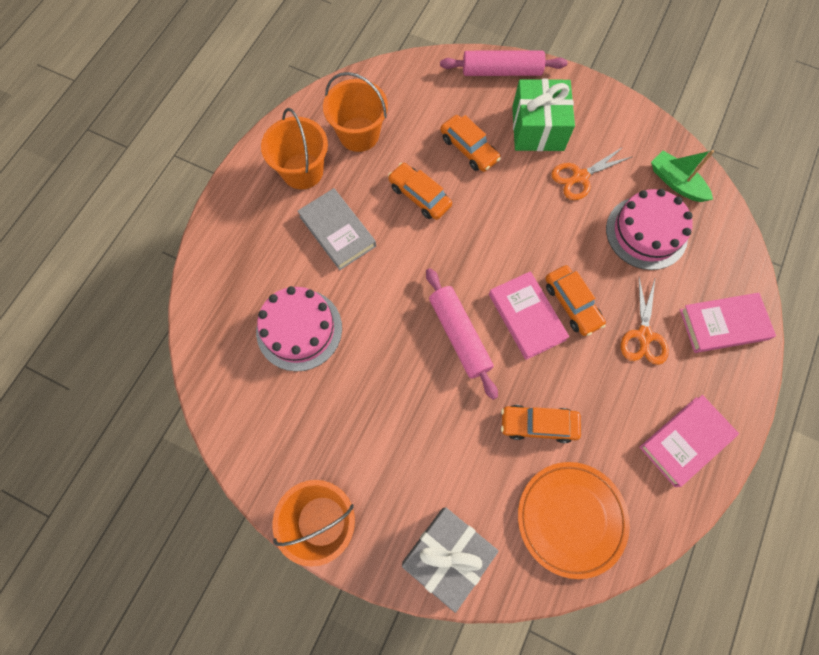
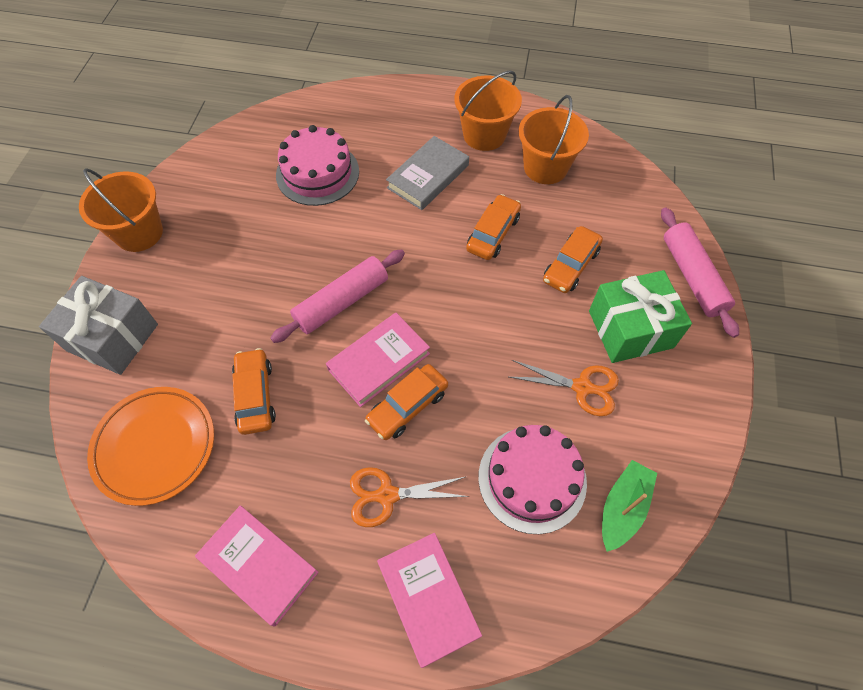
camera: 75 degrees right, 10 degrees down
(580, 177) = (582, 387): orange scissors -> orange scissors turned 150 degrees clockwise

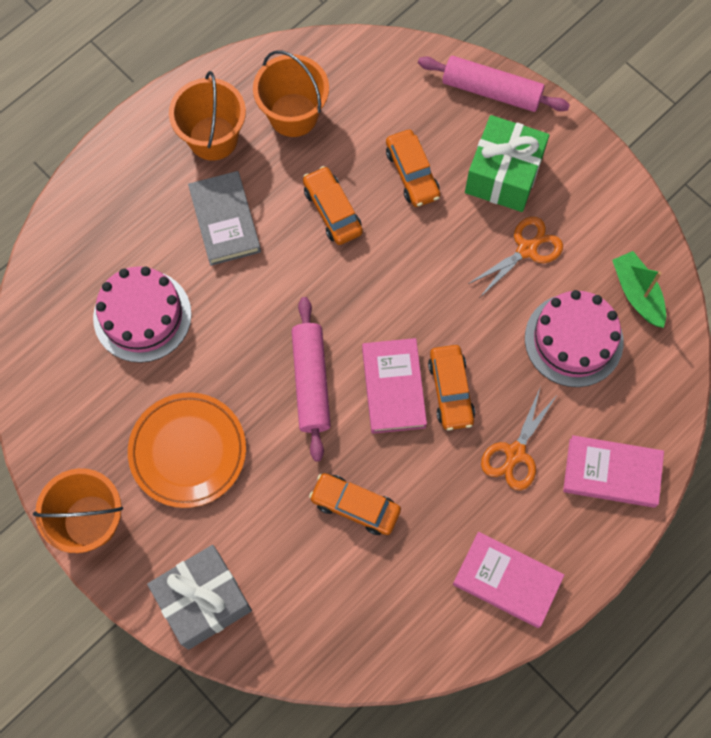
camera: 55 degrees left, 10 degrees up
(155, 446) = (347, 613): orange plate -> orange plate (188, 451)
(259, 565) = (507, 580): pink book -> pink book turned 45 degrees clockwise

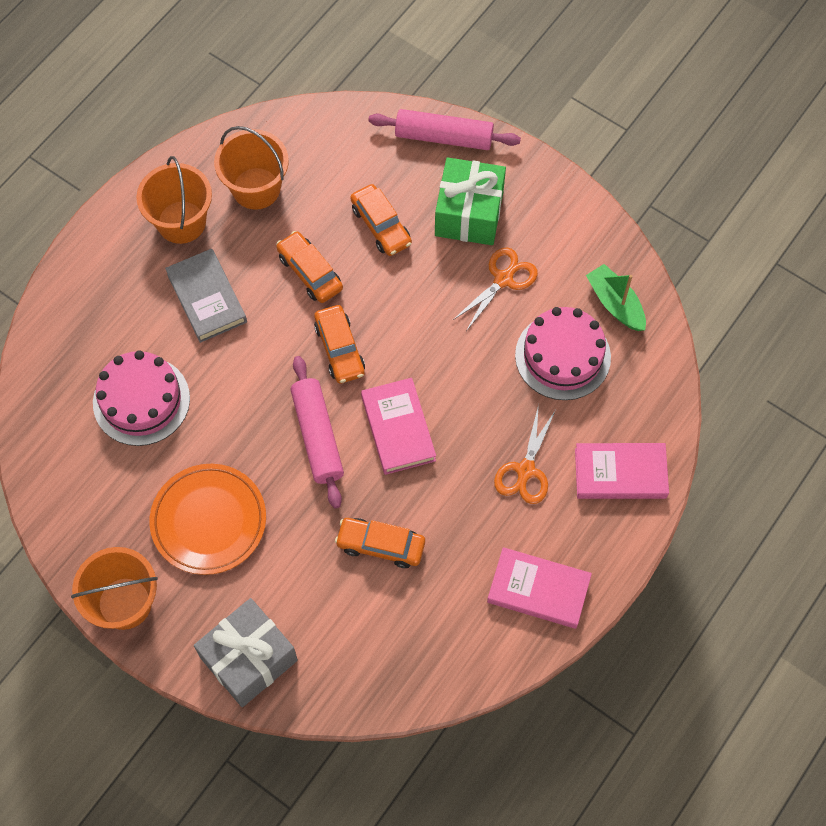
camera: 10 degrees left, 5 degrees down
(450, 391) = (453, 422): orange car -> orange car (339, 349)

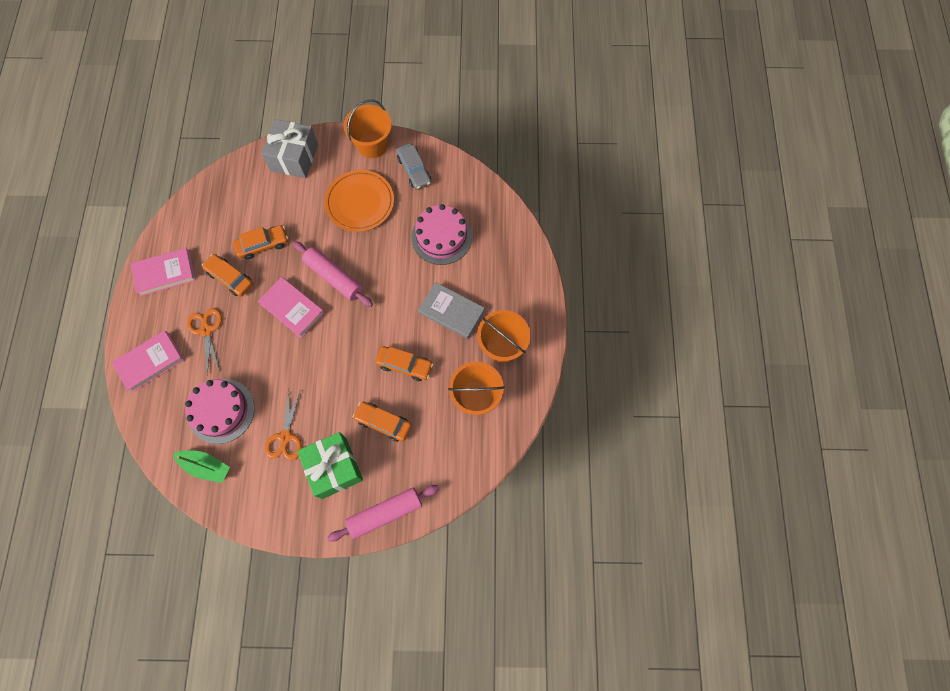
camera: 145 degrees right, 5 degrees up
(99, 521) = (414, 170): none -> grey car
(339, 349) = (355, 331): orange car -> orange car (230, 278)

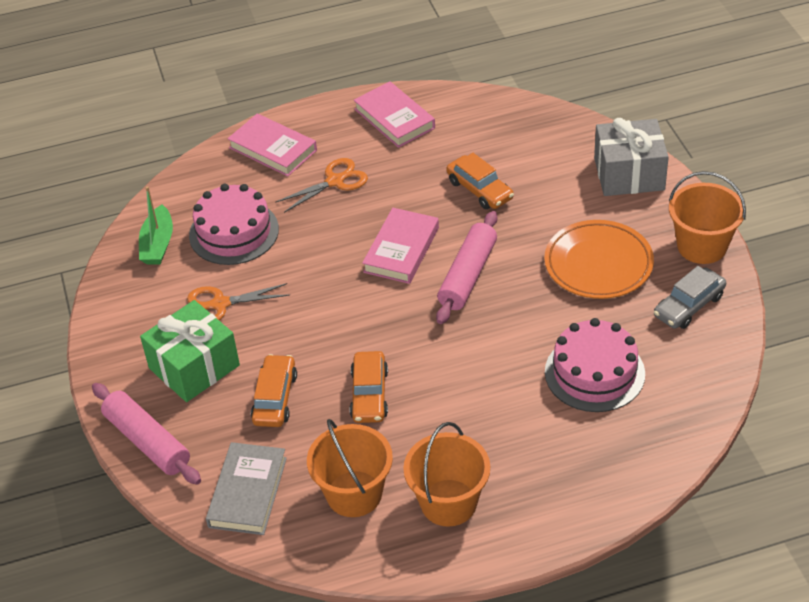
camera: 75 degrees right, 25 degrees down
(230, 278) = (416, 176): orange car -> none
(451, 312) = (477, 423): grey book -> grey book (248, 492)

